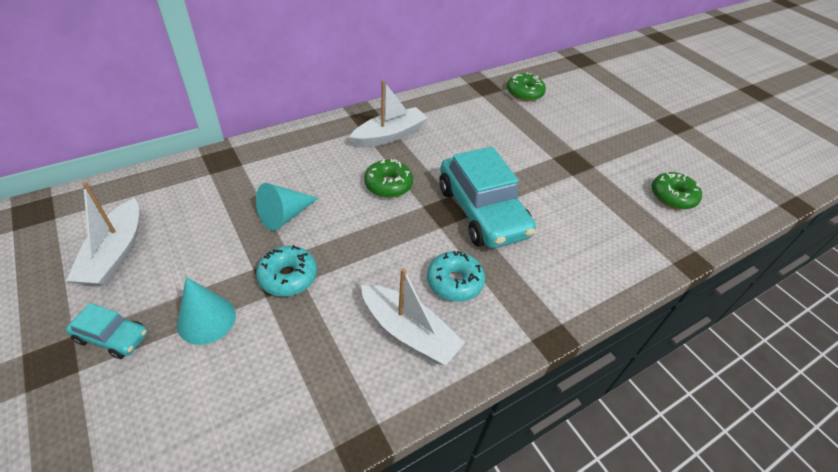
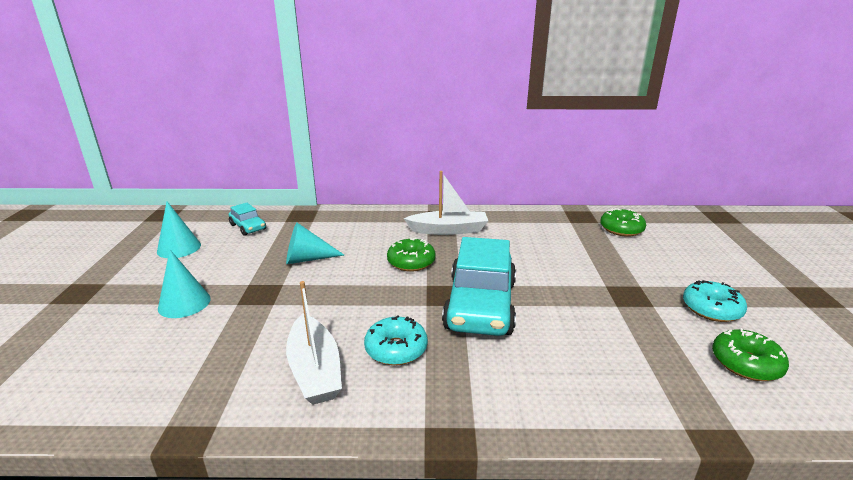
camera: 35 degrees right, 20 degrees down
(112, 337) = (123, 292): turquoise car -> turquoise car (248, 227)
(115, 253) = (179, 248): white boat -> turquoise cone
(288, 277) = (266, 297): turquoise donut -> turquoise donut (711, 309)

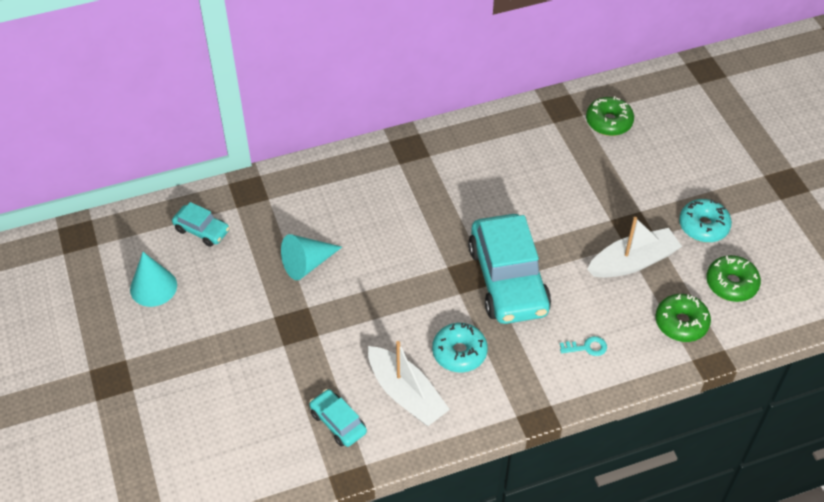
camera: 20 degrees left, 25 degrees up
(184, 303) = (232, 360): turquoise cone -> none
(225, 376) = (338, 422): none -> turquoise car
(411, 262) = (416, 238): green donut -> green donut (681, 323)
(448, 230) = (430, 173): white boat -> white boat (633, 262)
(544, 380) = (587, 347): none -> turquoise key

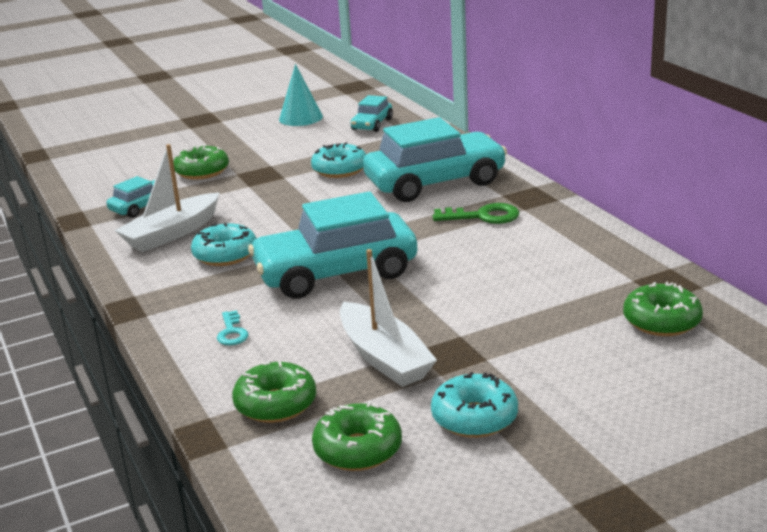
camera: 85 degrees right, 25 degrees down
(268, 374) = (202, 171): none -> green donut
(307, 264) = (340, 170): turquoise cone -> turquoise donut
(360, 201) = (435, 182): none -> turquoise car
(436, 181) = (483, 216): none -> green key

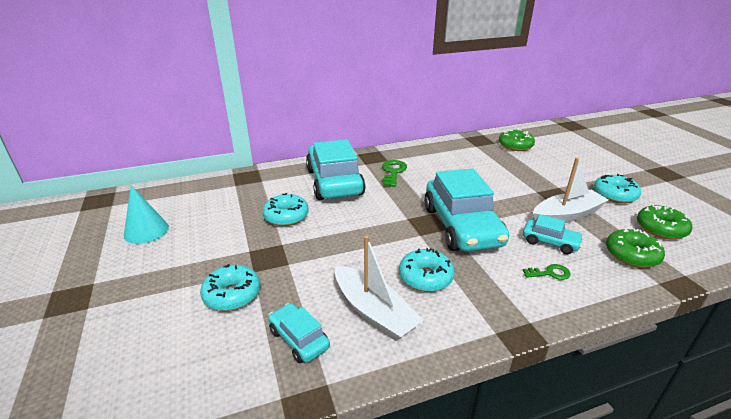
camera: 85 degrees left, 5 degrees up
(202, 171) = (232, 294): green donut -> turquoise donut
(232, 332) = (550, 273): turquoise key -> green key
(372, 124) = (202, 197): turquoise car -> turquoise car (550, 242)

